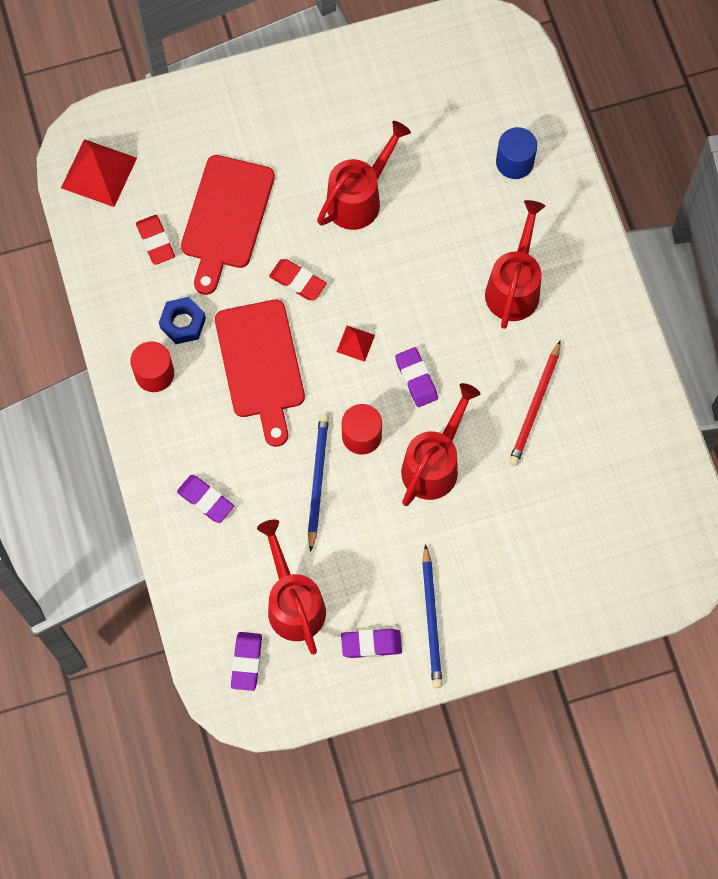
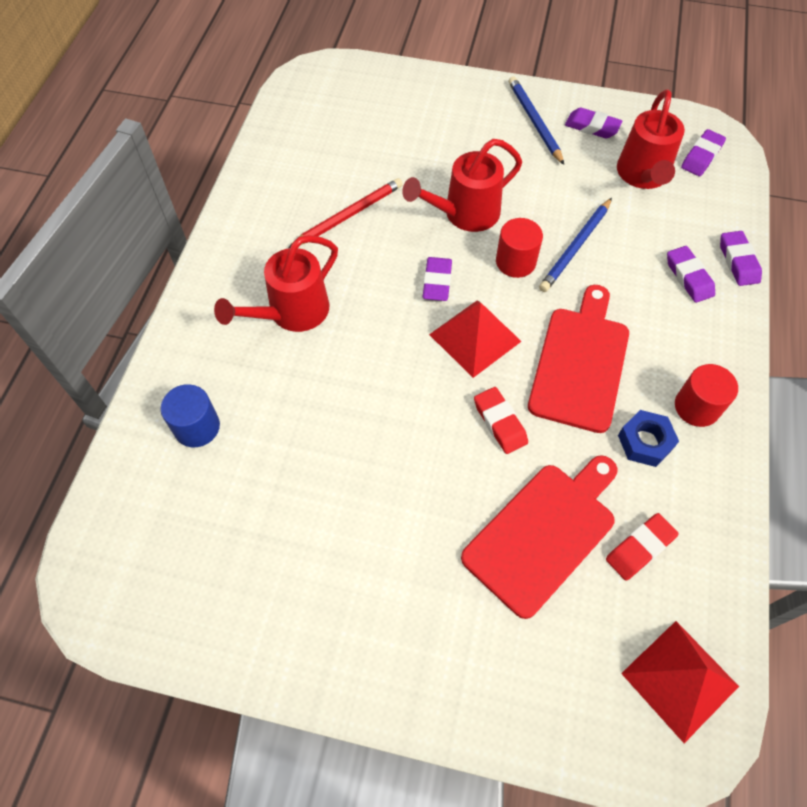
camera: 150 degrees left, 10 degrees down
(155, 242) = (640, 548): red eraser -> red eraser turned 45 degrees clockwise
(168, 542) = (738, 261): none -> purple eraser
(355, 343) = (475, 337): red pyramid -> red pyramid, size x1.97
(359, 198) = (381, 476): red watering can -> none
(432, 619) = (534, 122): blue pencil -> blue pencil turned 45 degrees counterclockwise

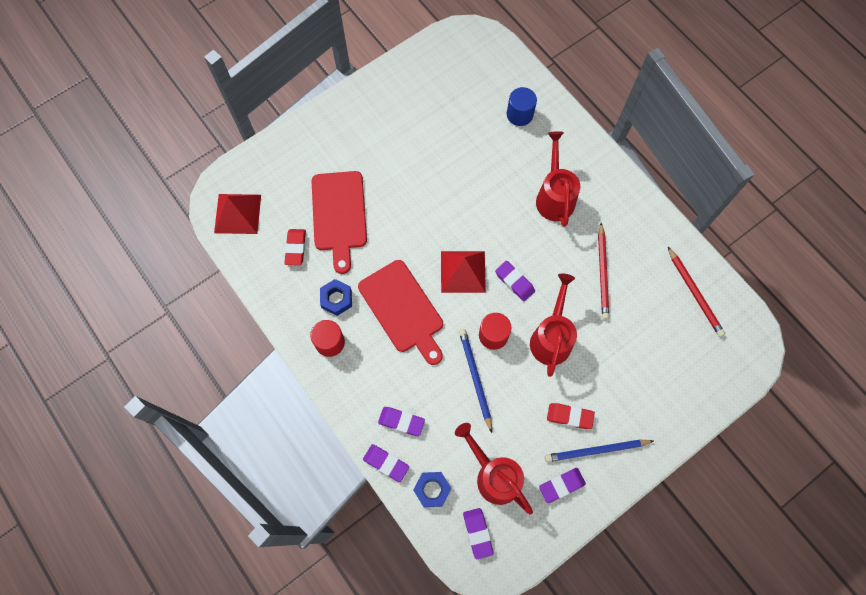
camera: 130 degrees right, 10 degrees up
(300, 136) = (695, 293): none -> red pencil
(500, 422) = (406, 242): red eraser -> red eraser (569, 416)
(534, 122) = (596, 450): blue pencil -> blue pencil turned 150 degrees clockwise
(712, 210) = (432, 489): none -> blue nut

